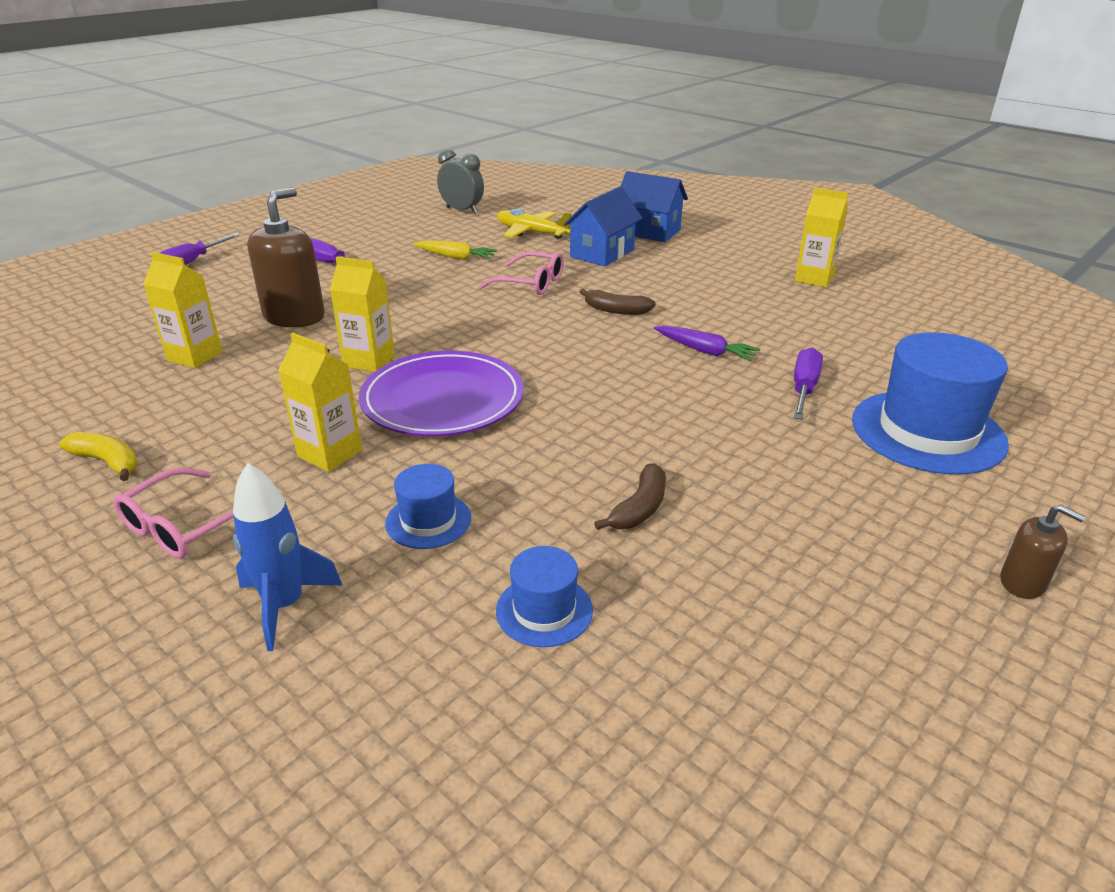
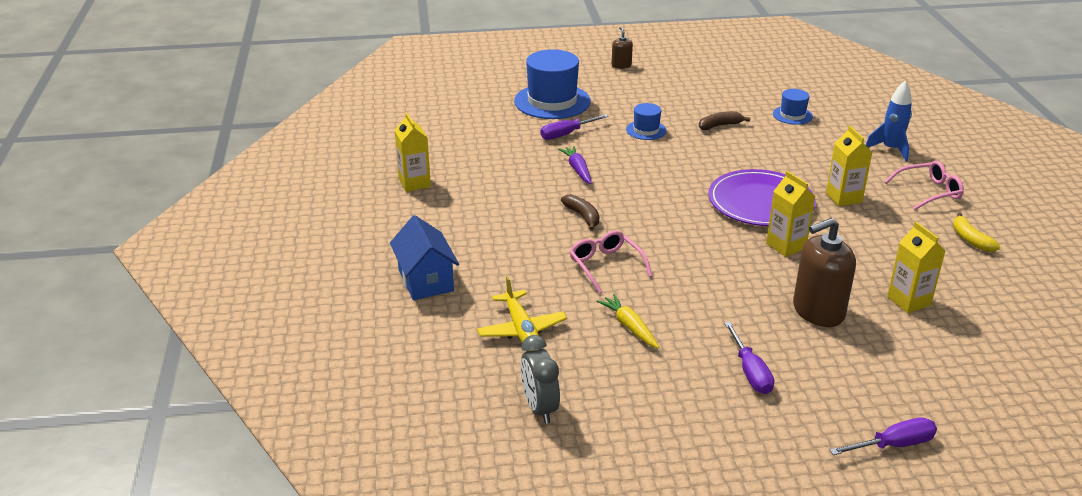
camera: 140 degrees left, 0 degrees up
(428, 520) = (814, 154): blue hat -> blue hat (646, 130)
(602, 253) = (506, 273): blue house -> none

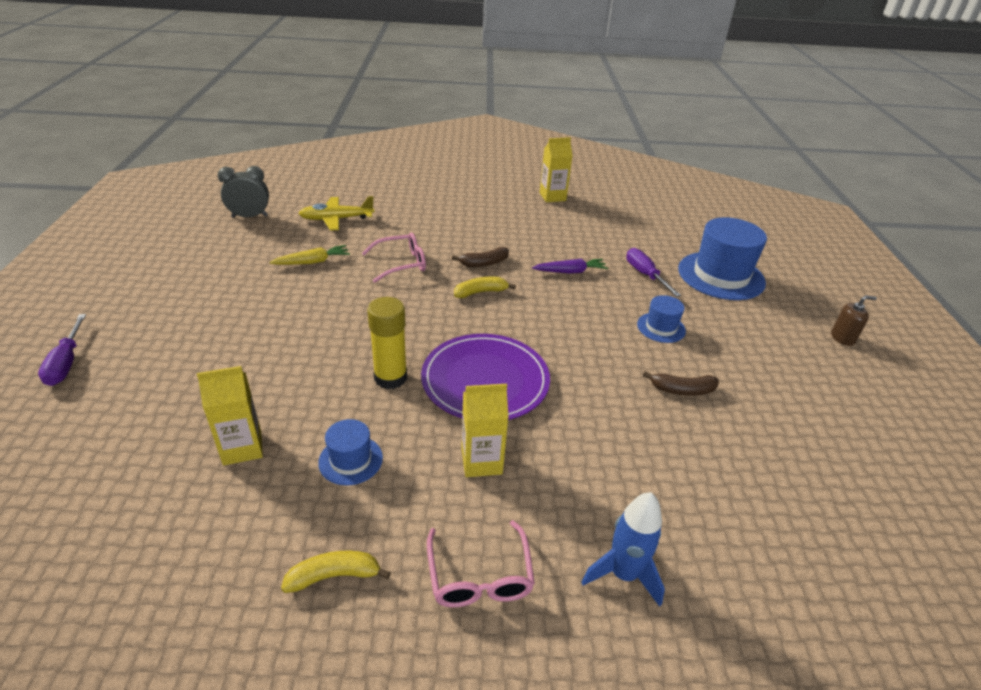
camera: 95 degrees right, 5 degrees up
(426, 280) = (414, 192): blue house -> none
(637, 214) = (480, 292): none -> yellow banana
(719, 125) = (682, 390): brown banana -> brown banana turned 105 degrees clockwise
(750, 372) = (216, 308): purple screwdriver -> none
(786, 246) = (390, 378): yellow carton -> yellow glue stick
(792, 115) = (730, 476): blue hat -> blue hat (350, 460)
(818, 311) = (268, 370): brown soap dispenser -> none

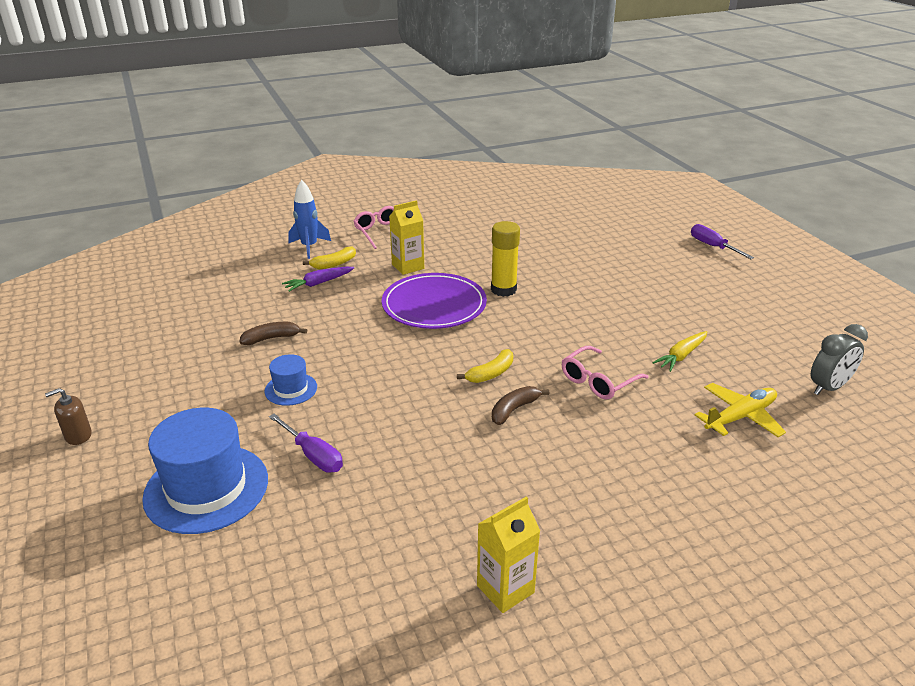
camera: 160 degrees right, 5 degrees down
(242, 448) = (549, 241): yellow carton -> none
(334, 576) = (450, 219): yellow banana -> yellow banana (334, 264)
(350, 460) = (485, 250): blue hat -> none
(570, 271) = (408, 430): purple carrot -> purple carrot (318, 283)

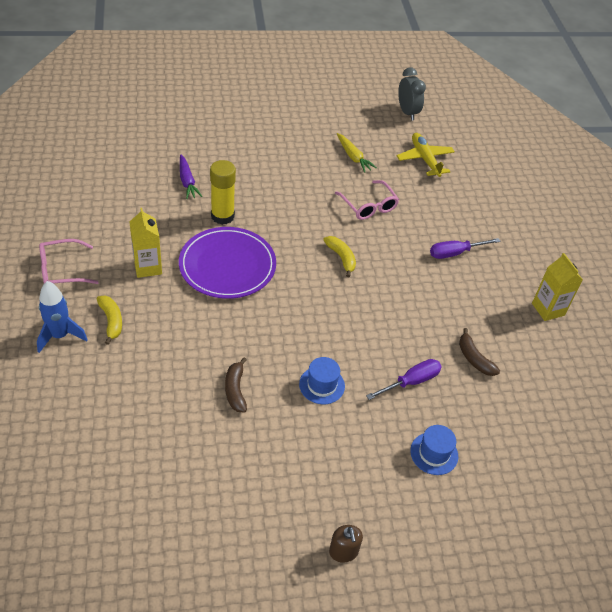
camera: 80 degrees left, 15 degrees up
(206, 488) = (434, 453): blue hat -> blue hat, size x0.50
(318, 283) = (146, 340): purple carrot -> purple carrot (187, 181)
(514, 409) = (388, 258): brown banana -> brown banana (474, 359)
(712, 246) = (213, 81): purple screwdriver -> purple screwdriver (455, 253)

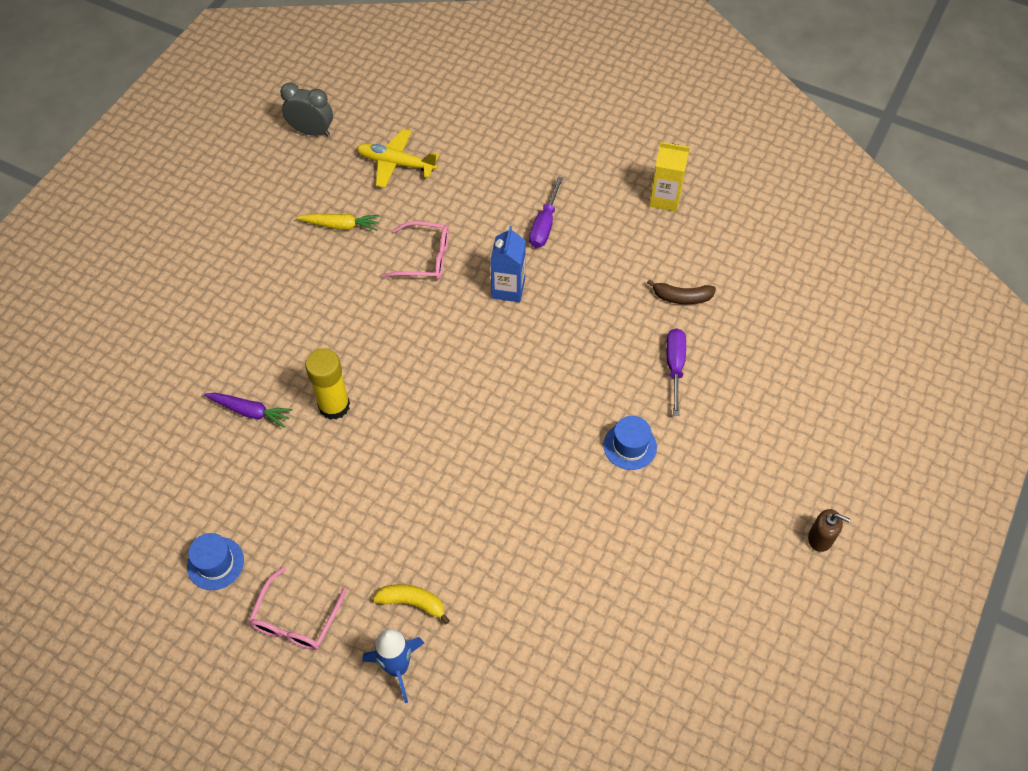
camera: 50 degrees left, 10 degrees up
(148, 267) = (357, 524): yellow carton -> none
(227, 265) = (413, 442): purple plate -> none
(235, 390) = (586, 528): brown banana -> none
(341, 258) = (479, 328): yellow banana -> none
(386, 258) = (508, 289): none -> blue carton
(434, 453) = (763, 400): blue hat -> blue hat (215, 563)

